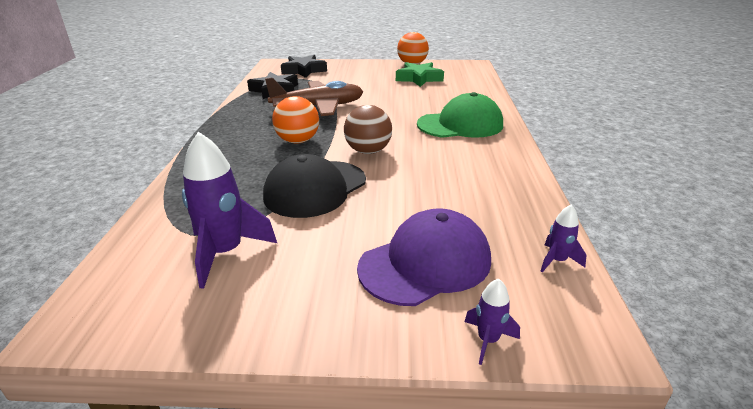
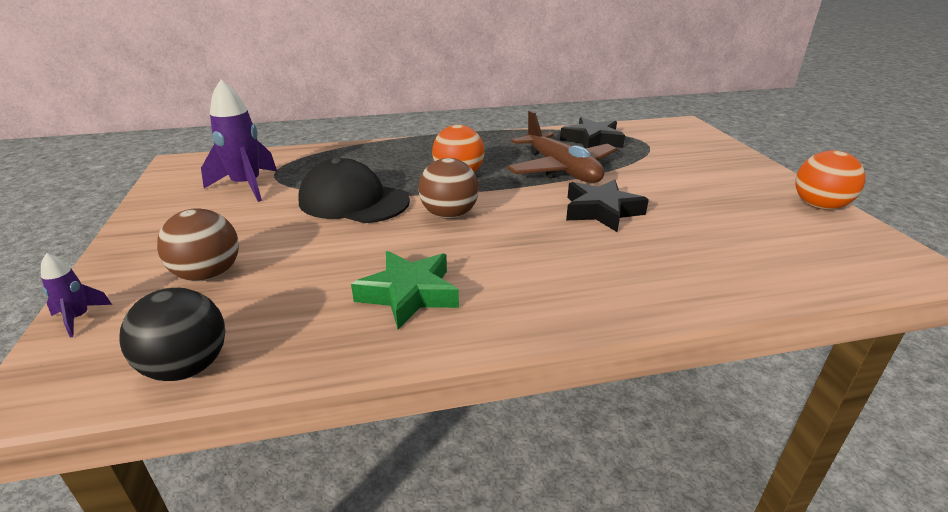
camera: 75 degrees right, 0 degrees up
(304, 70) = (678, 142): black star -> black star (601, 211)
(419, 78) = (751, 219): green star -> green star (409, 294)
(425, 263) = (208, 275): purple cap -> brown ball
(460, 125) = (576, 272): green cap -> none
(557, 261) = (187, 367): purple rocket -> black ball

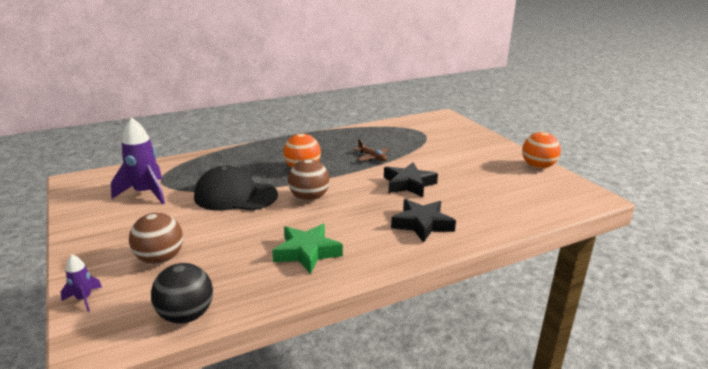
camera: 15 degrees left, 5 degrees down
(561, 169) = (372, 157): brown plane -> brown plane, size x0.47
(592, 140) = (386, 133): black star -> black star (422, 224)

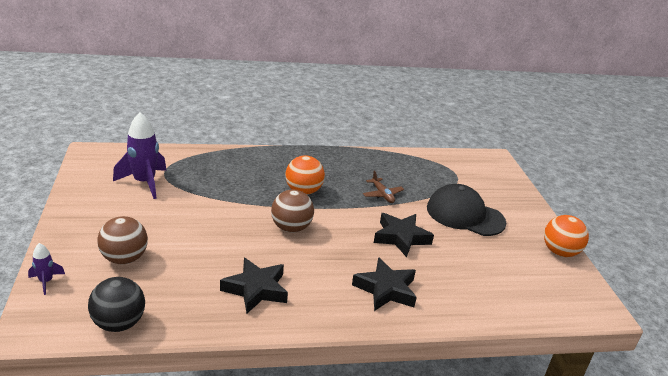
camera: 15 degrees right, 5 degrees up
(235, 196) = (223, 207): black cap -> black cap (465, 215)
(307, 252) = (256, 289): green star -> black star

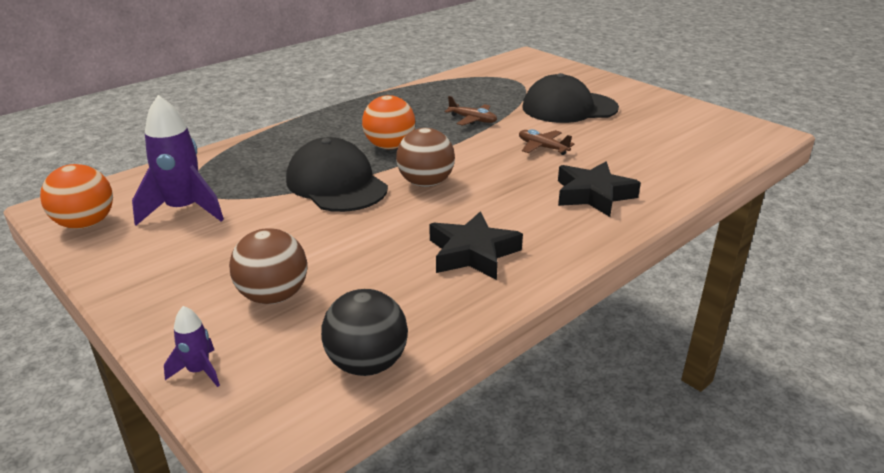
camera: 30 degrees left, 0 degrees up
(240, 203) = (336, 184): none -> black cap
(401, 237) = (542, 147): black star -> brown plane
(559, 252) = (682, 106): orange ball -> orange ball (86, 224)

